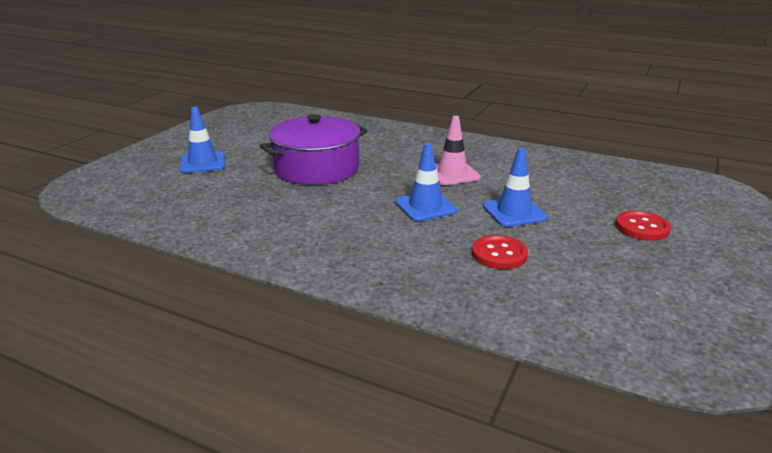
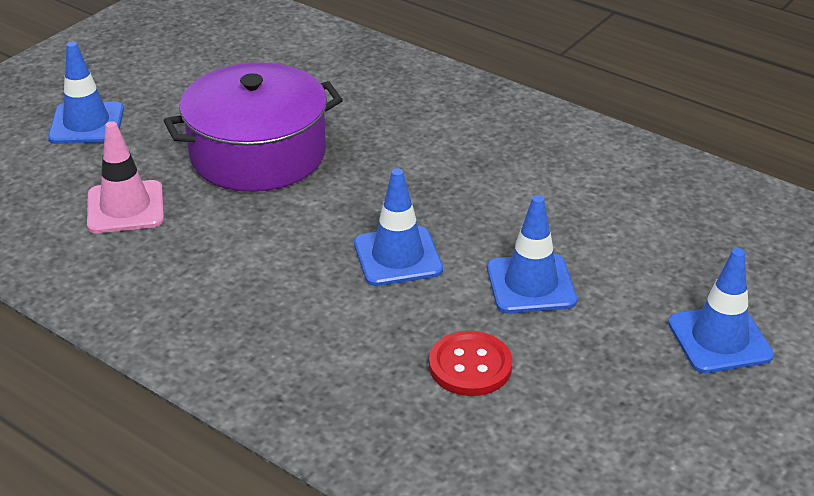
camera: 10 degrees right, 10 degrees up
(452, 174) = (468, 188): pink traffic cone -> pink traffic cone (125, 207)
(642, 227) = (719, 339): red button -> blue traffic cone

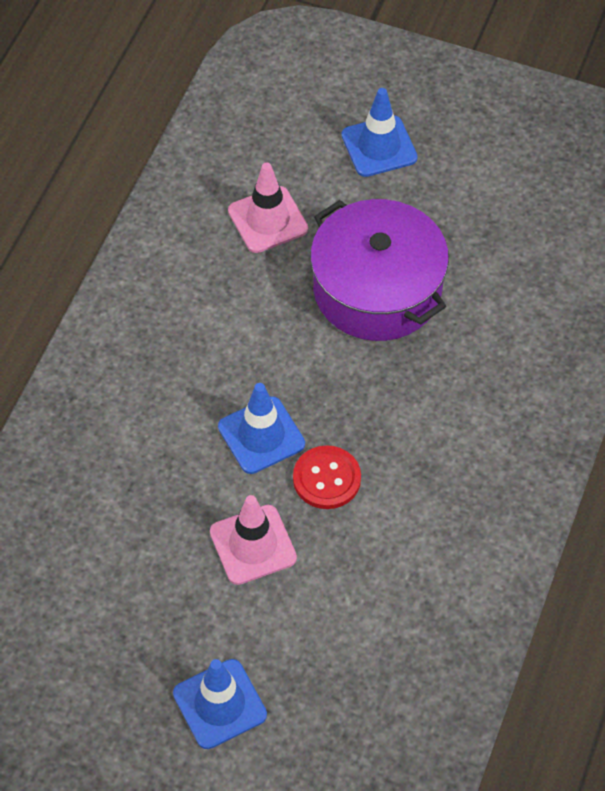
camera: 75 degrees right, 20 degrees up
(470, 366) = (138, 518): red button -> red button (326, 479)
(531, 284) = (253, 545): blue traffic cone -> pink traffic cone

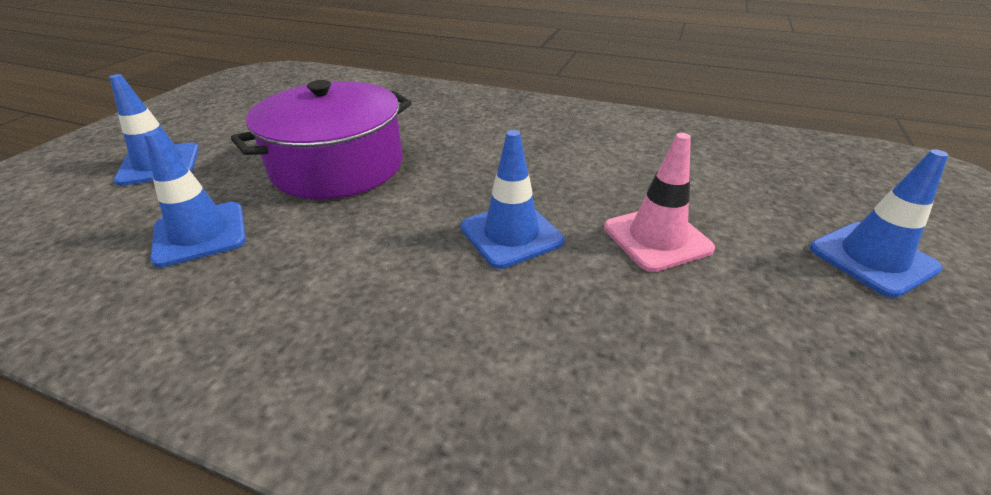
camera: 90 degrees left, 20 degrees down
(268, 220) = (200, 234): pink traffic cone -> blue traffic cone
(326, 479) = (561, 192): red button -> none

